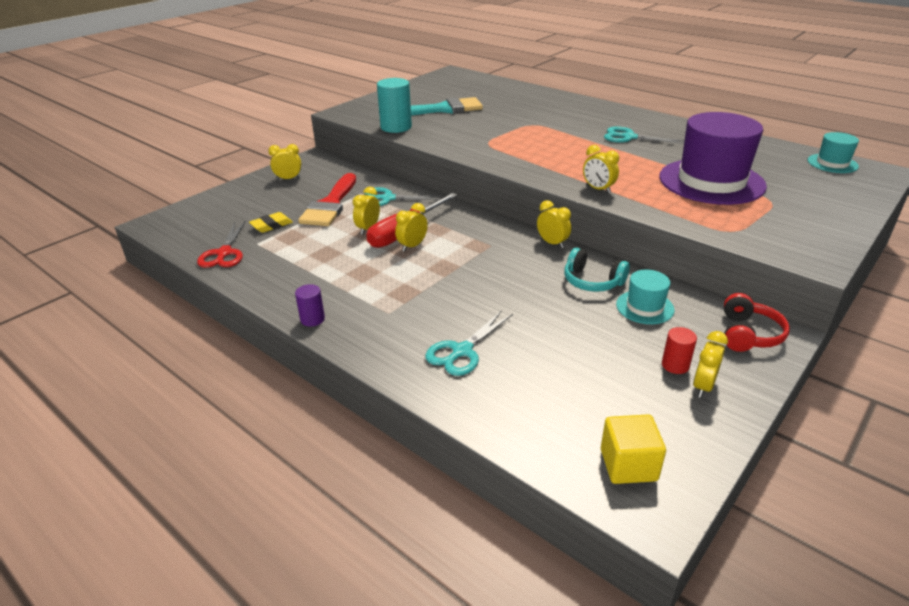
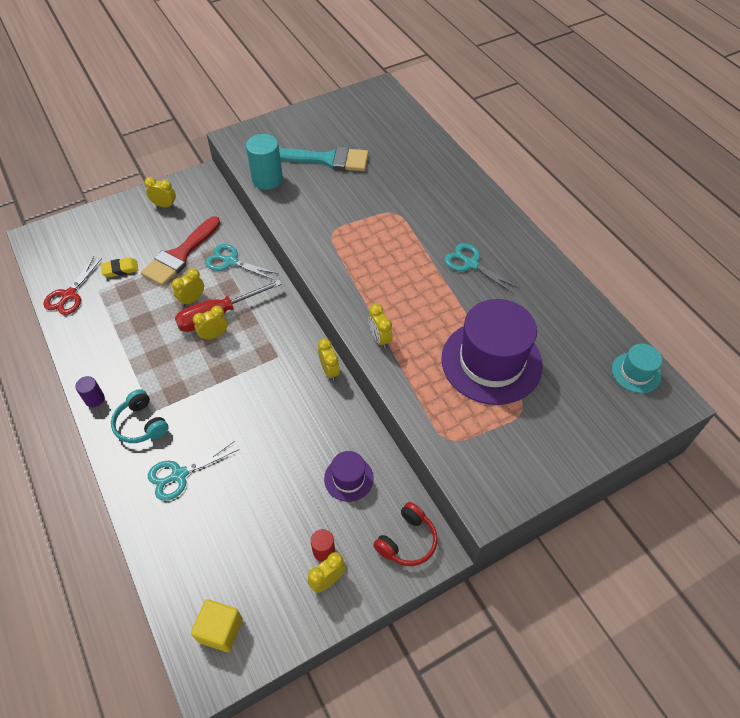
camera: 20 degrees right, 20 degrees up
(592, 281) = (329, 432): turquoise headphones -> turquoise headphones (141, 424)
(645, 307) = (348, 478): turquoise hat -> purple hat

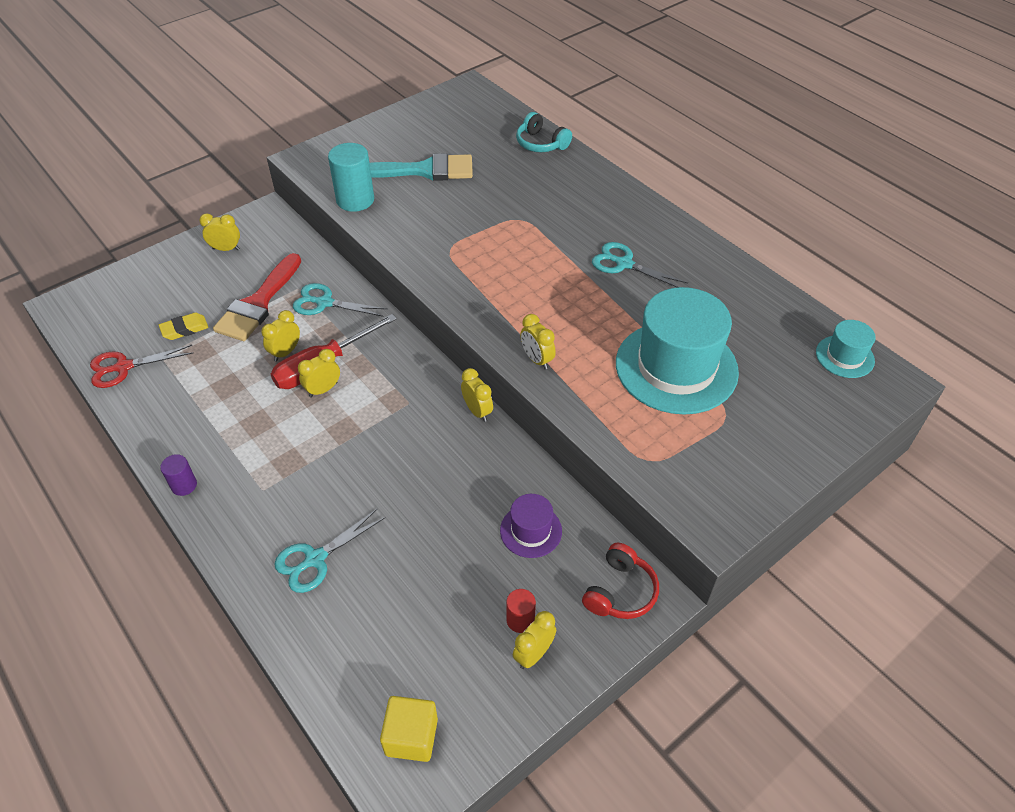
camera: 10 degrees left, 5 degrees down
(69, 295) = (123, 367): red scissors -> red scissors turned 60 degrees clockwise
(141, 424) = (252, 506): turquoise headphones -> turquoise headphones (541, 143)
(491, 362) = (676, 367): purple hat -> turquoise hat

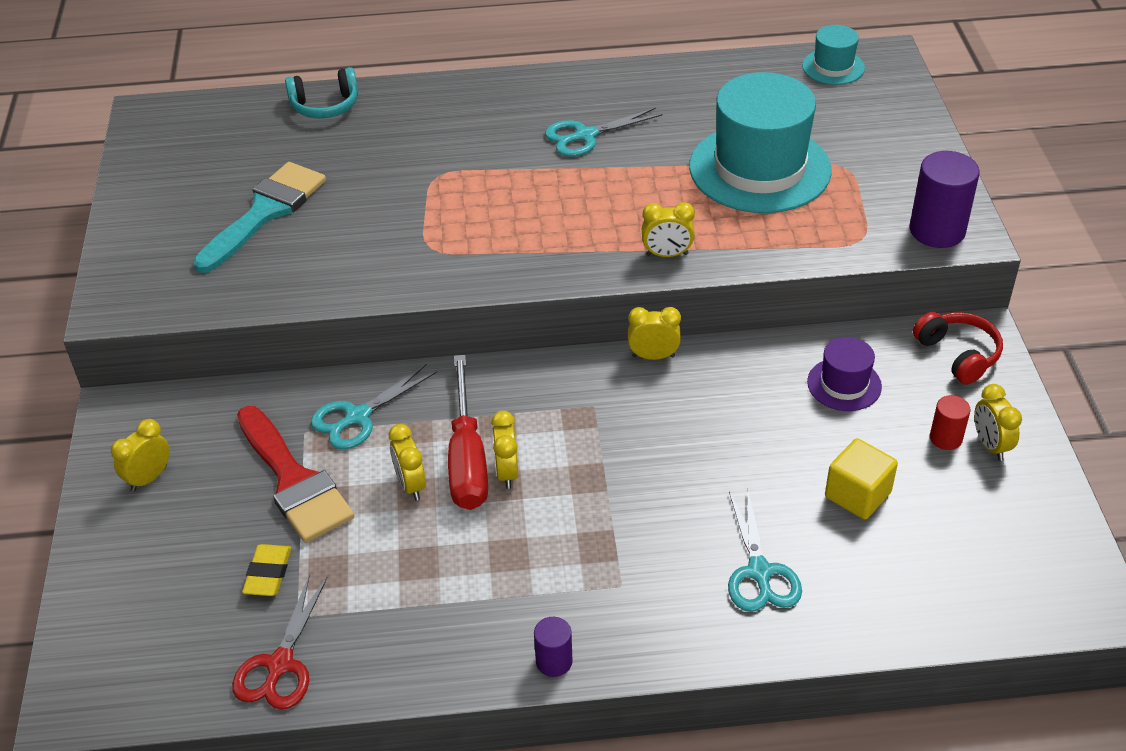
camera: 55 degrees left, 5 degrees down
(355, 200) = (254, 290): turquoise cylinder -> none
(411, 736) = (1030, 575): yellow cube -> yellow cube (857, 495)
(702, 504) = (937, 230): none -> purple cylinder

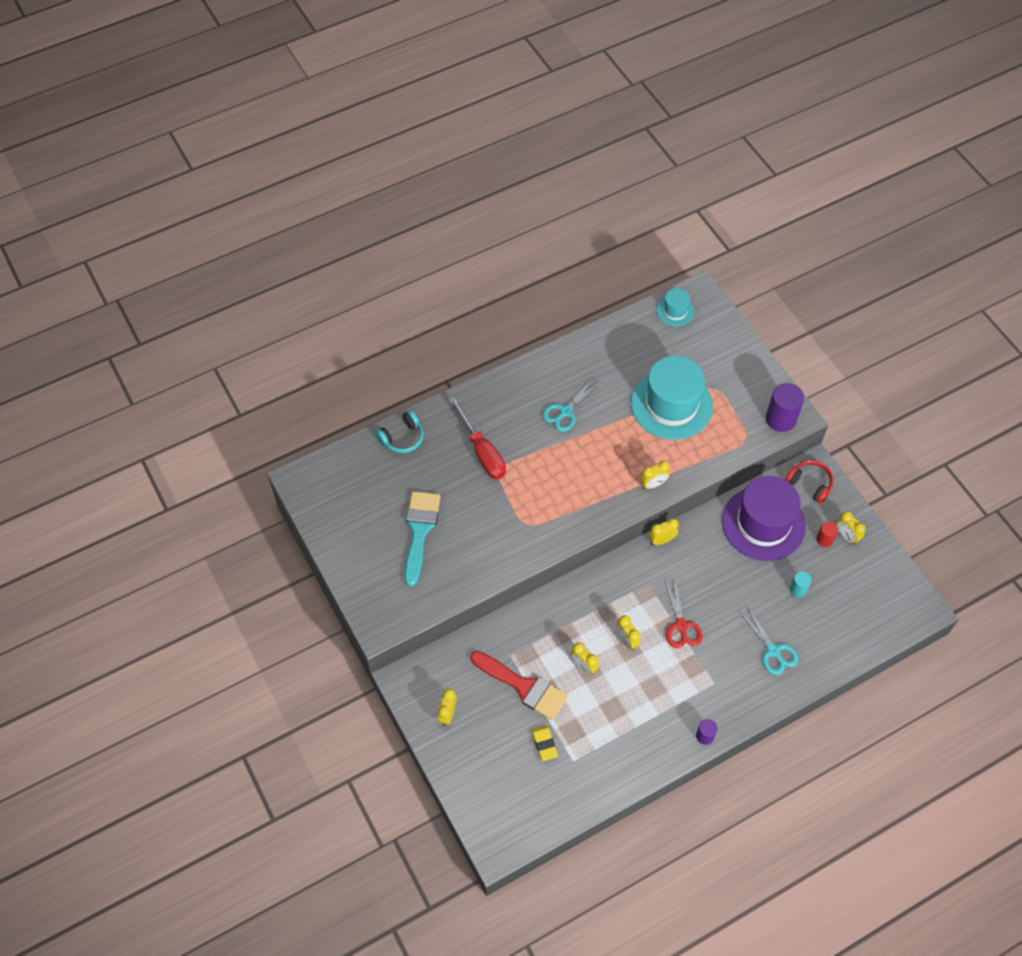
camera: 25 degrees left, 15 degrees up
(280, 665) = (581, 789): red scissors -> red scissors (681, 625)
(358, 417) = (532, 635): turquoise scissors -> none
(467, 458) = (602, 639): red screwdriver -> red screwdriver (482, 452)
(844, 384) = (763, 523): purple hat -> purple hat, size x2.11
(857, 495) = (798, 589): yellow cube -> turquoise cylinder

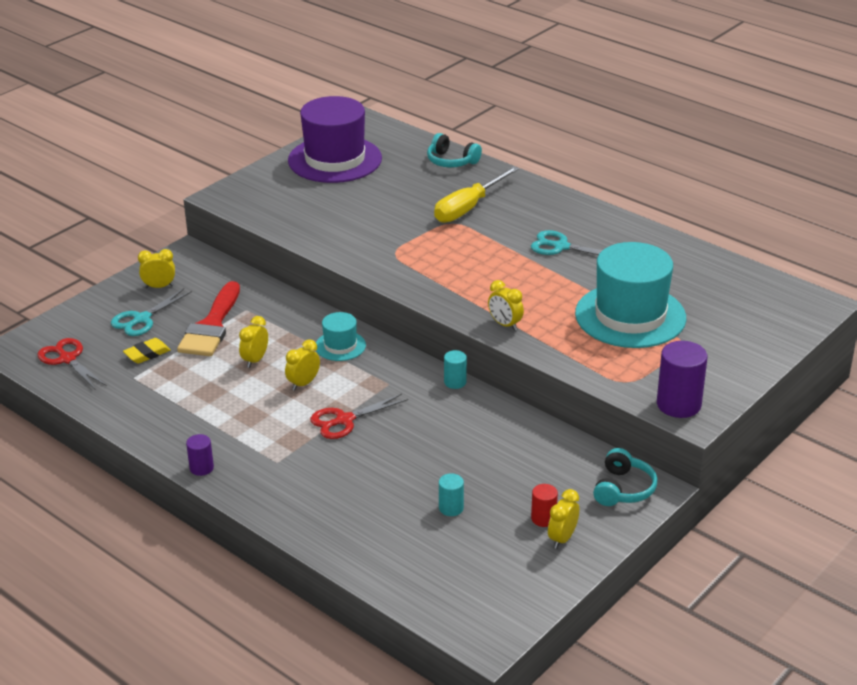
camera: 70 degrees right, 25 degrees down
(419, 531) = (346, 194): turquoise brush -> none
(482, 452) = (468, 208): red screwdriver -> yellow screwdriver
(528, 807) = (67, 359): none -> red scissors
(661, 540) = (455, 382): yellow clock -> turquoise cylinder
(675, 311) = (774, 292): turquoise hat -> turquoise hat (340, 346)
(763, 523) = (532, 459): purple hat -> purple hat (335, 159)
(773, 651) = (346, 502): turquoise scissors -> turquoise scissors (142, 319)
(809, 484) = (623, 489): red headphones -> turquoise headphones

